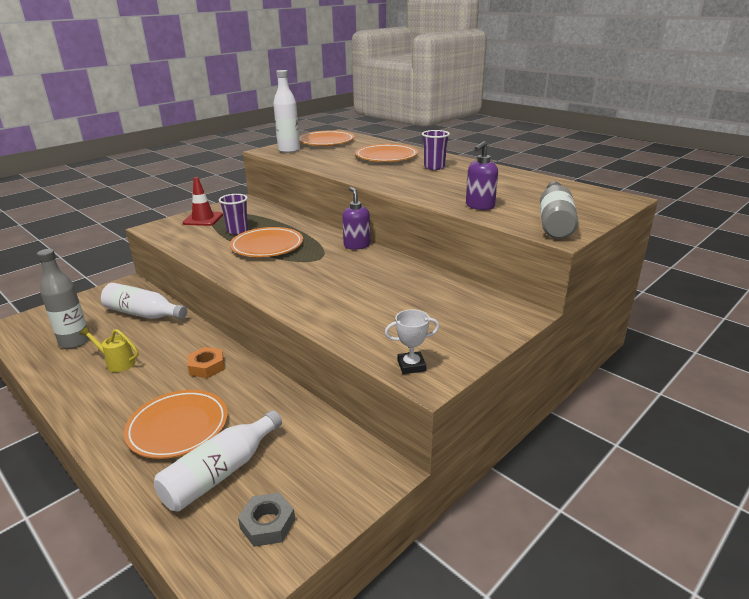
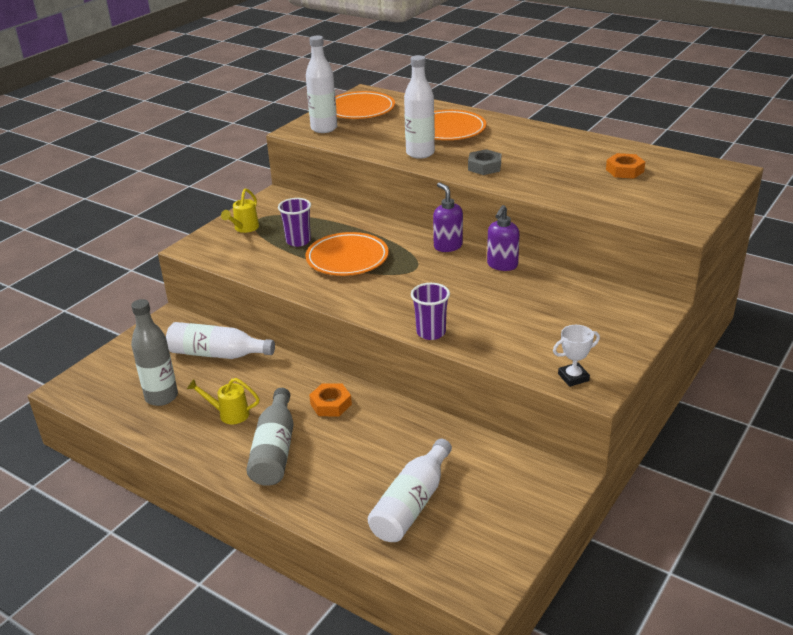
camera: 10 degrees left, 5 degrees up
(178, 427) = (342, 470): orange plate -> none
(203, 219) = (244, 228): red traffic cone -> yellow watering can
(267, 524) = (481, 539): grey nut -> grey nut (484, 167)
(352, 169) = (420, 153): none -> white bottle
(434, 167) = (512, 141): purple cup -> purple cup (431, 332)
(479, 206) = (589, 196): purple soap dispenser -> purple soap dispenser (502, 265)
(522, 192) = (624, 170): none -> orange nut
(555, 222) = (672, 209): grey bottle -> grey bottle (275, 450)

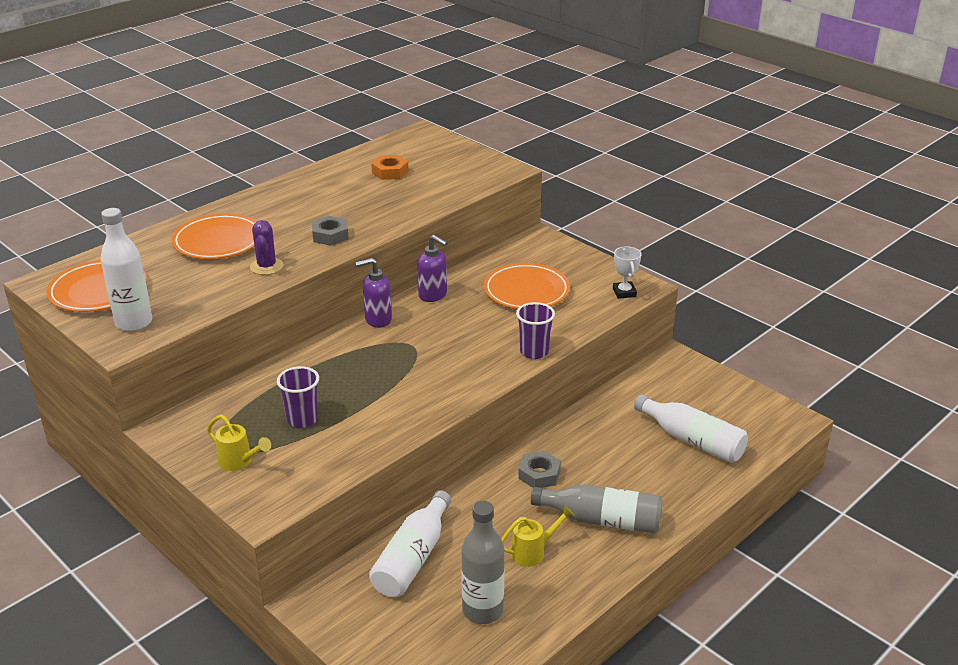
camera: 80 degrees left, 0 degrees up
(229, 414) = (533, 552): yellow watering can -> yellow watering can turned 135 degrees counterclockwise
(331, 404) = (539, 474): orange nut -> grey nut
(347, 259) = (366, 387): orange plate -> orange plate (526, 291)
(420, 153) = (266, 266): white bottle -> purple cactus

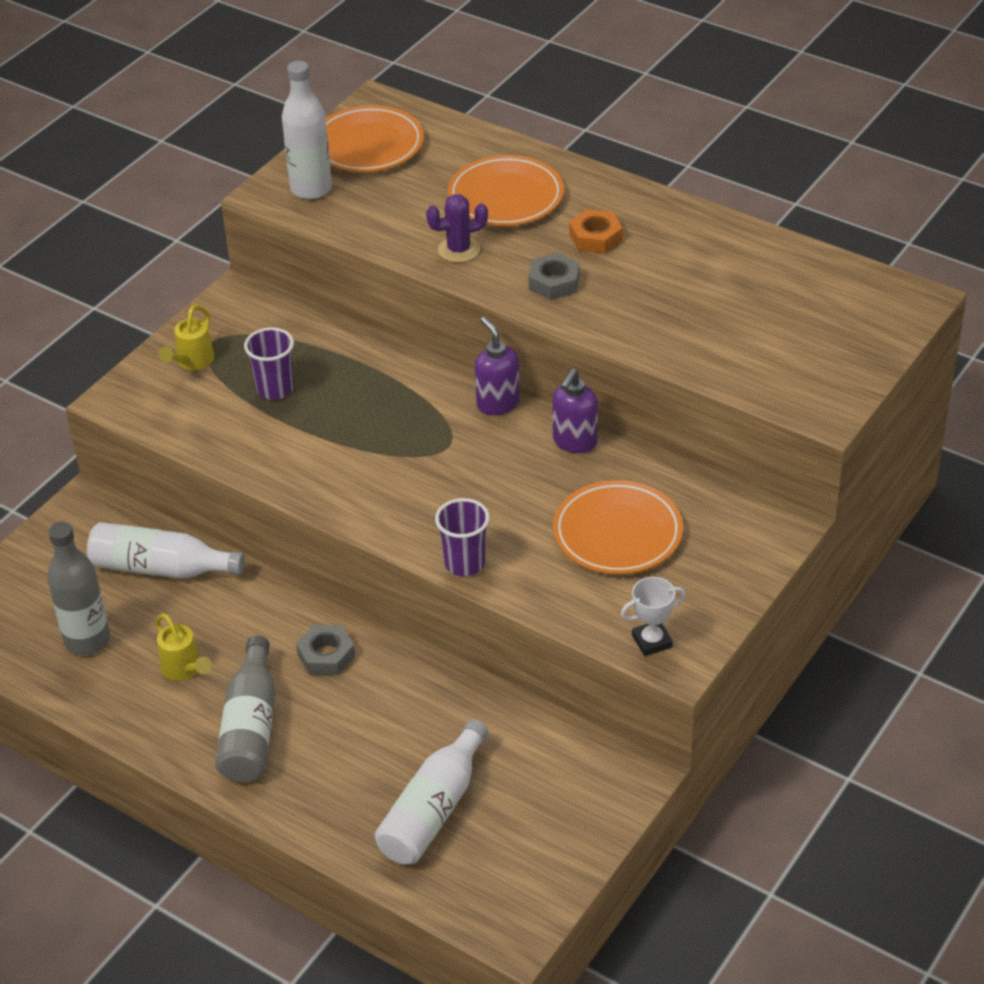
camera: 80 degrees right, 10 degrees up
(390, 172) = (761, 295): orange nut -> orange nut (595, 237)

